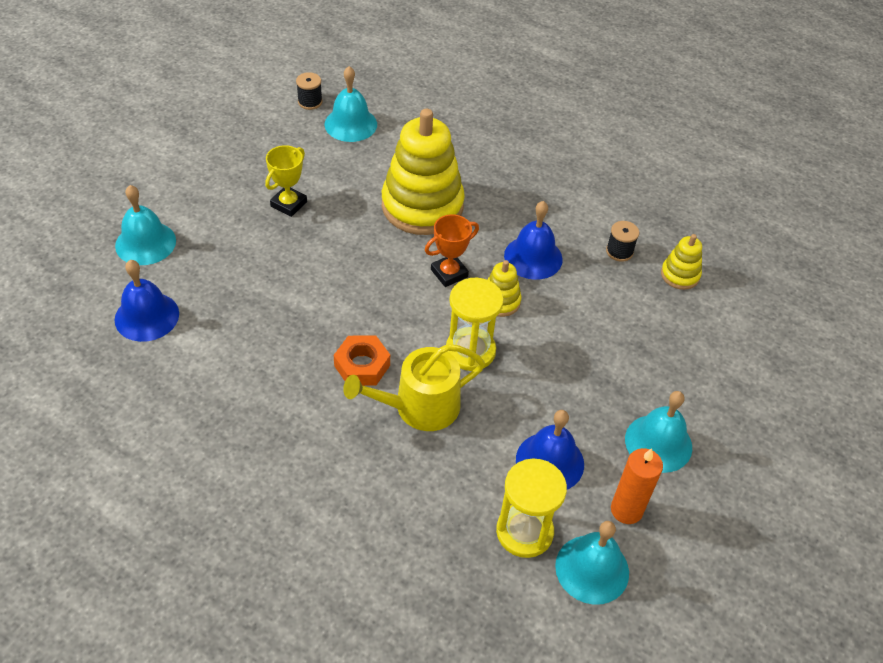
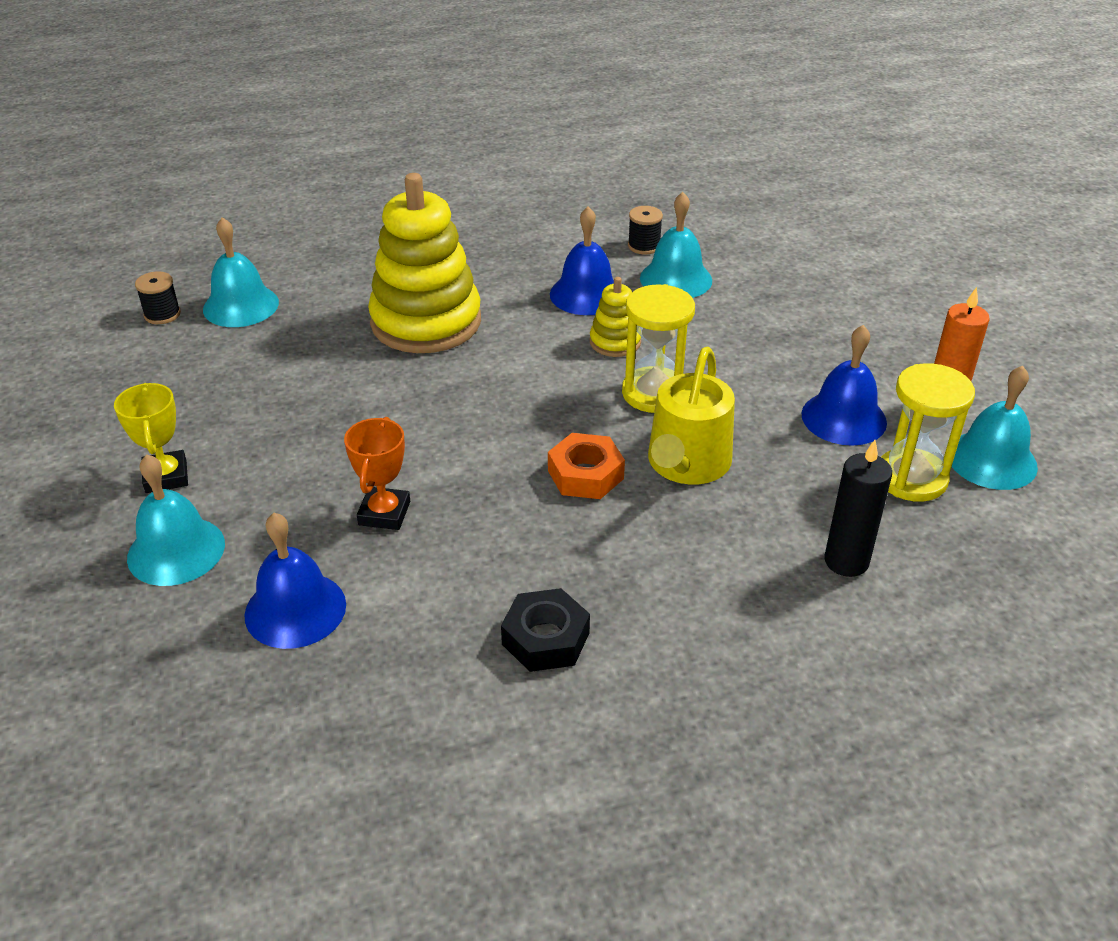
camera: 45 degrees left, 10 degrees down
(215, 431) = (545, 638): none -> black nut
(289, 204) = (287, 407): yellow trophy -> yellow trophy (166, 476)
(408, 538) = (846, 561): none -> black candle
(449, 273) = (538, 353): orange trophy -> orange trophy (384, 513)
(658, 443) = (887, 345): turquoise bell -> turquoise bell (676, 279)
(680, 275) = (712, 232): yellow stacking toy -> none

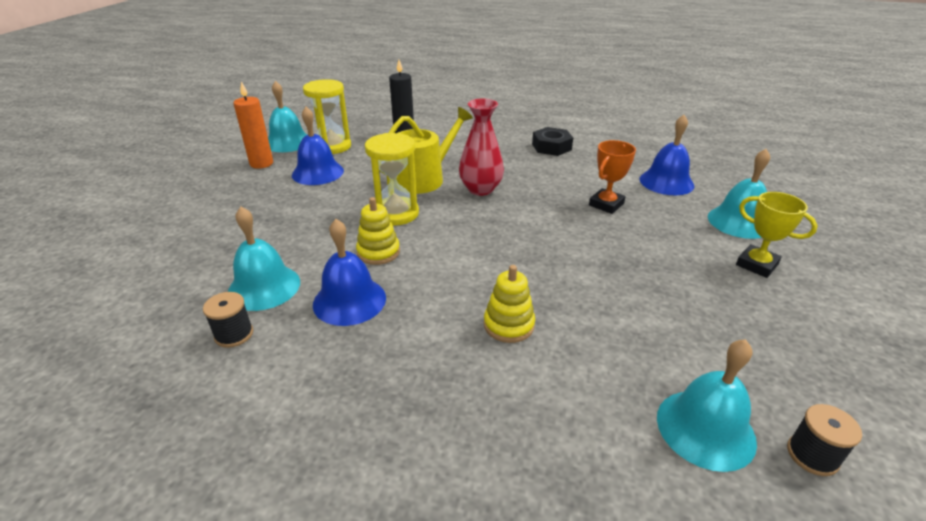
camera: 150 degrees left, 5 degrees down
(166, 476) = (756, 265): yellow trophy -> yellow trophy turned 60 degrees counterclockwise
(426, 322) = (508, 325): yellow stacking toy -> yellow stacking toy, size x0.46
(585, 474) = (480, 189): orange nut -> red vase

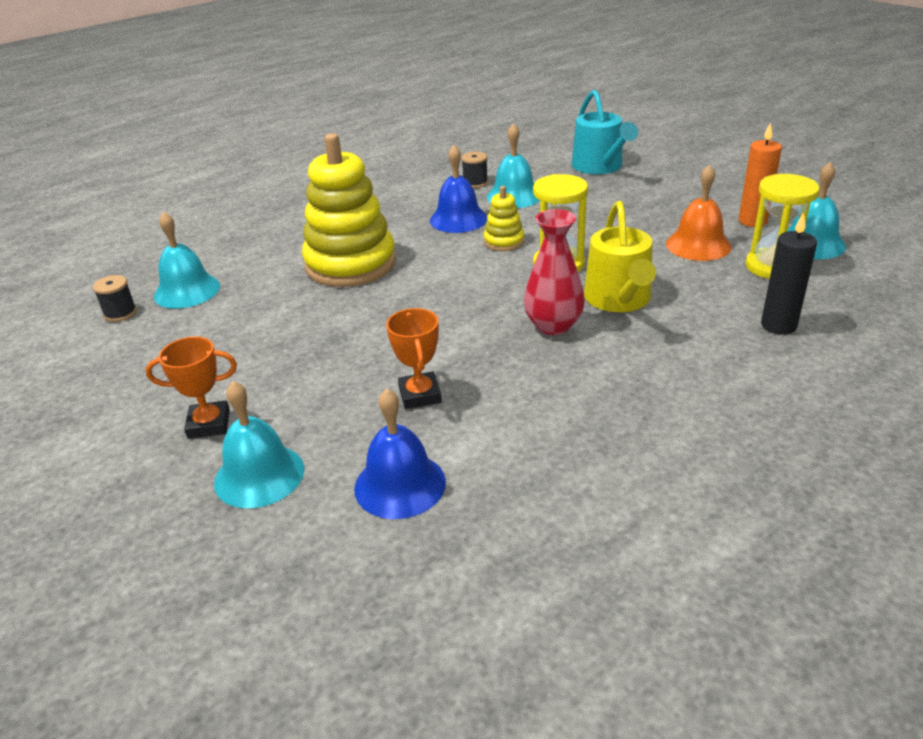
camera: 130 degrees right, 0 degrees up
(151, 260) = (600, 167): none -> turquoise watering can
(317, 172) = (698, 245): blue bell -> orange bell
(508, 325) = (351, 264): yellow stacking toy -> yellow stacking toy, size x2.19
(551, 147) = (617, 439): black nut -> none
(756, 265) = (209, 424): yellow trophy -> orange trophy

